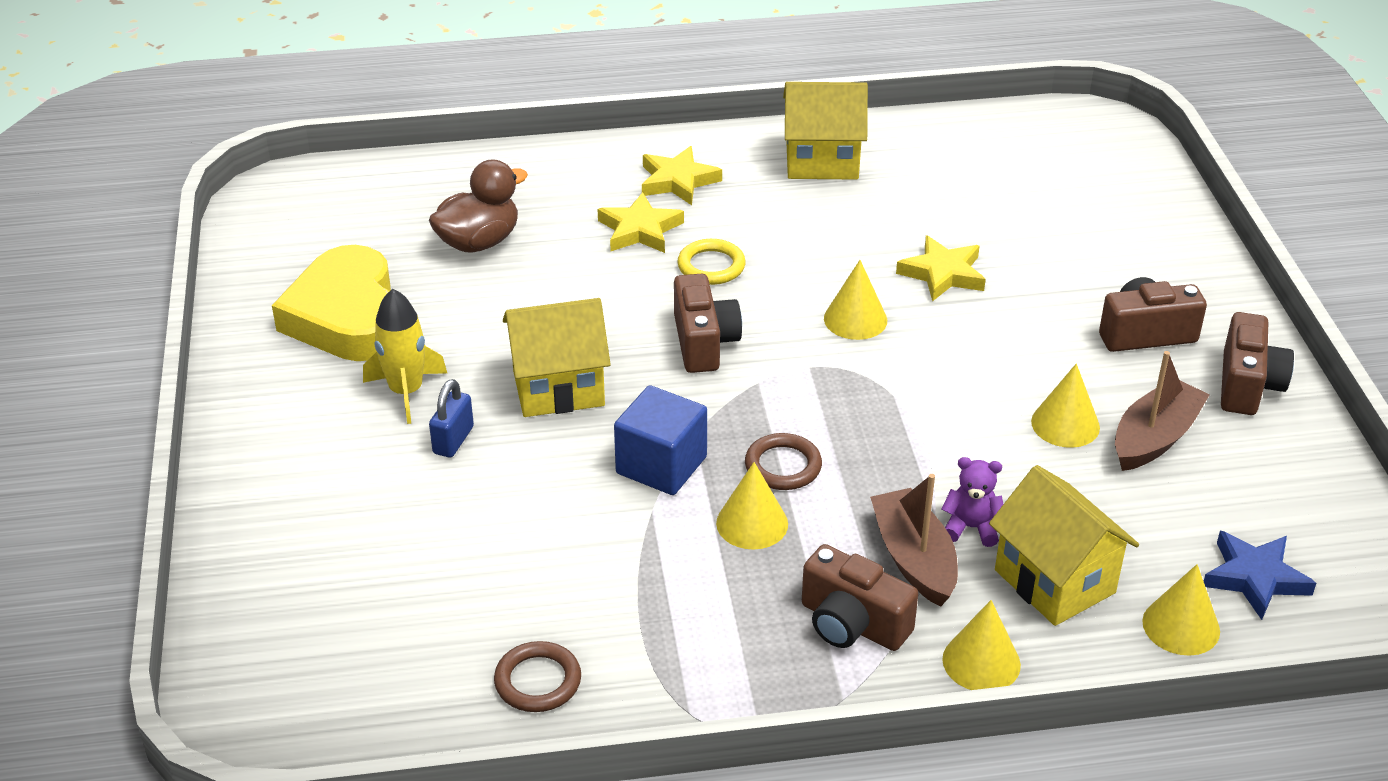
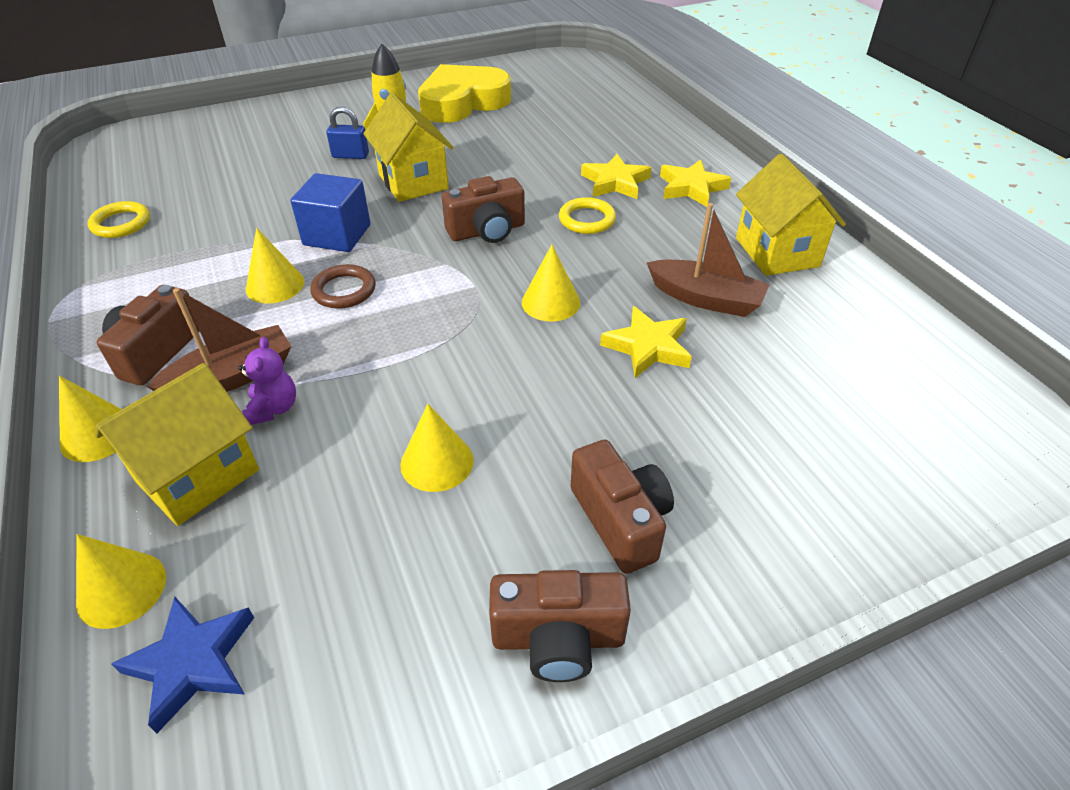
camera: 75 degrees right, 5 degrees up
(479, 242) = (562, 127): brown duck -> none
(538, 681) = (121, 223): brown ring -> yellow ring
(1154, 438) = (430, 543): brown boat -> brown boat (705, 299)

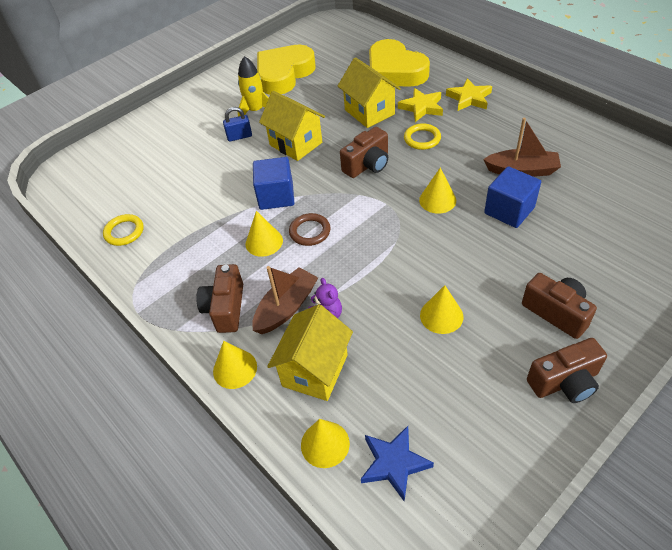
camera: 15 degrees left, 5 degrees up
(610, 132) = (395, 71): none -> yellow heart
(648, 347) = (509, 210): yellow star -> blue cube
(777, 252) = (543, 128): yellow house -> yellow house (369, 112)

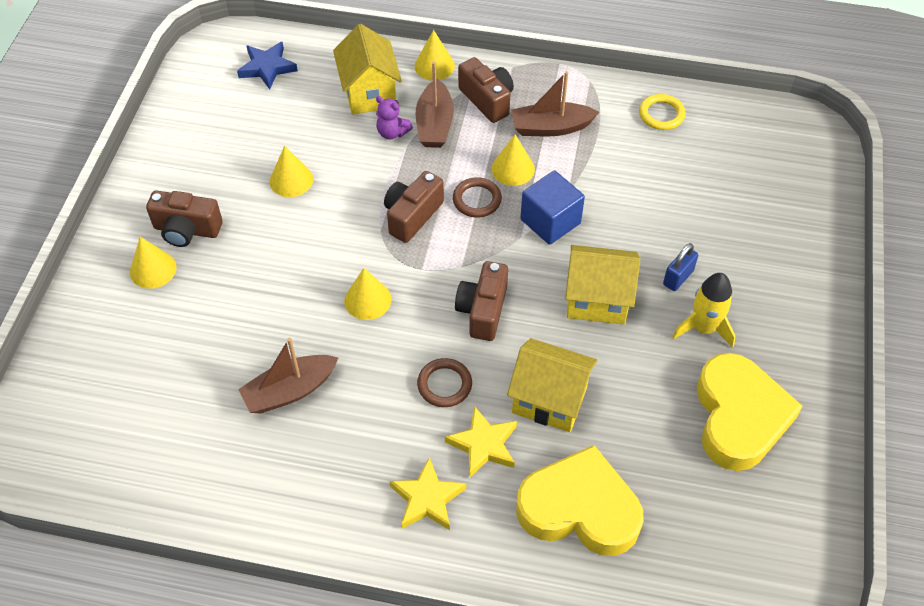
camera: 140 degrees right, 5 degrees up
(205, 260) = (551, 127): none -> brown boat
(325, 444) = (325, 56): yellow cone -> yellow cone (153, 269)
(422, 139) = (444, 385): yellow ring -> brown ring
(509, 210) = (280, 323): blue cube -> none
(564, 382) = (161, 175): brown camera -> brown camera (412, 216)

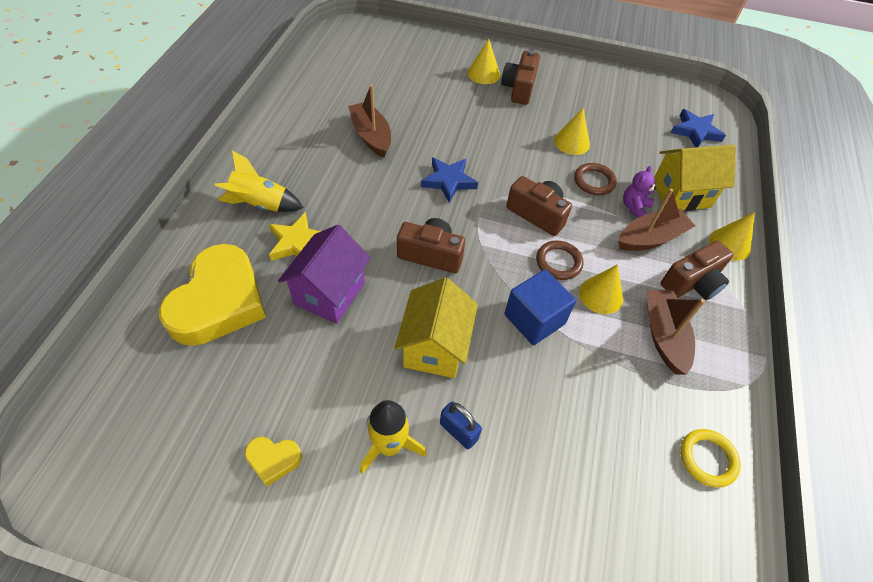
camera: 90 degrees right, 0 degrees up
(367, 300) = (449, 181): yellow cone -> blue star
(427, 499) = (261, 204): yellow star -> yellow rocket
(434, 124) = (650, 238): brown boat -> brown boat turned 150 degrees clockwise
(444, 385) = (359, 222): brown ring -> brown ring (594, 181)
(549, 400) = (329, 293): yellow house -> purple house
(739, 417) = (273, 460): yellow heart -> yellow heart, size x0.43

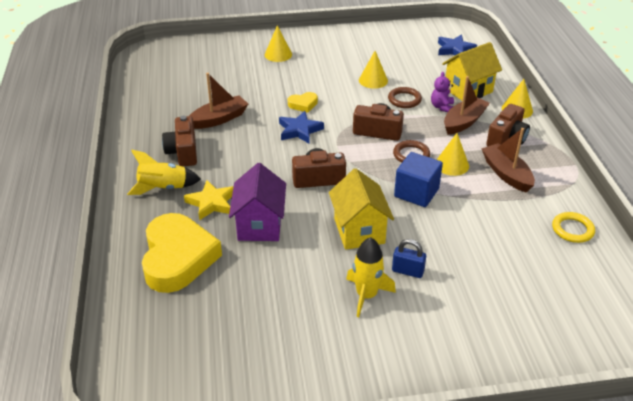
camera: 20 degrees left, 15 degrees down
(273, 460) = (291, 332): yellow heart -> yellow heart (303, 104)
(371, 136) = (219, 119): brown boat -> brown boat turned 105 degrees clockwise
(519, 88) = (312, 57): brown camera -> brown camera (183, 152)

